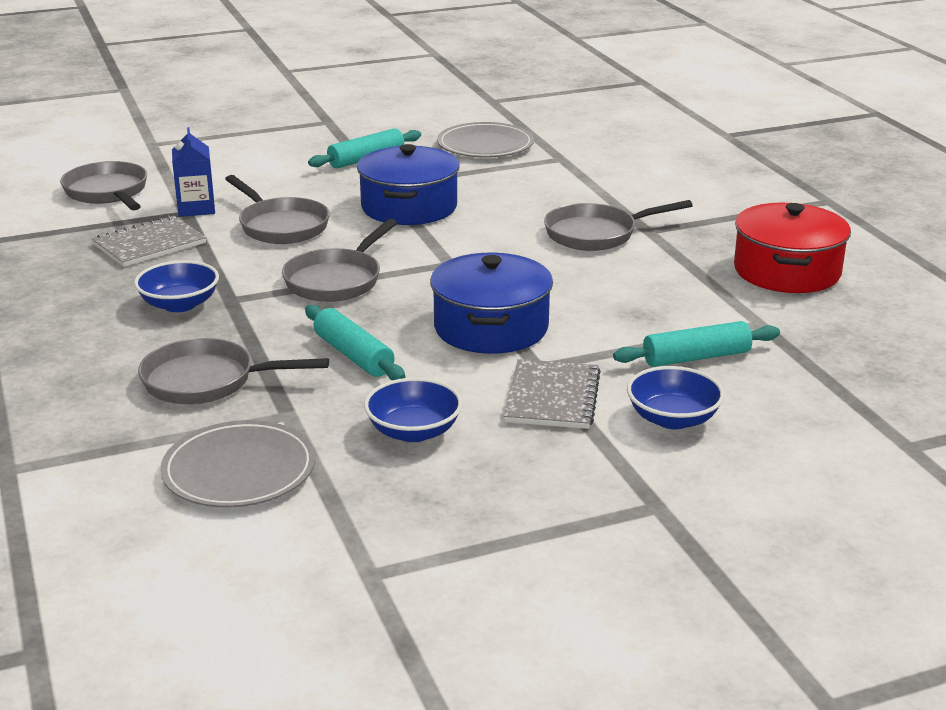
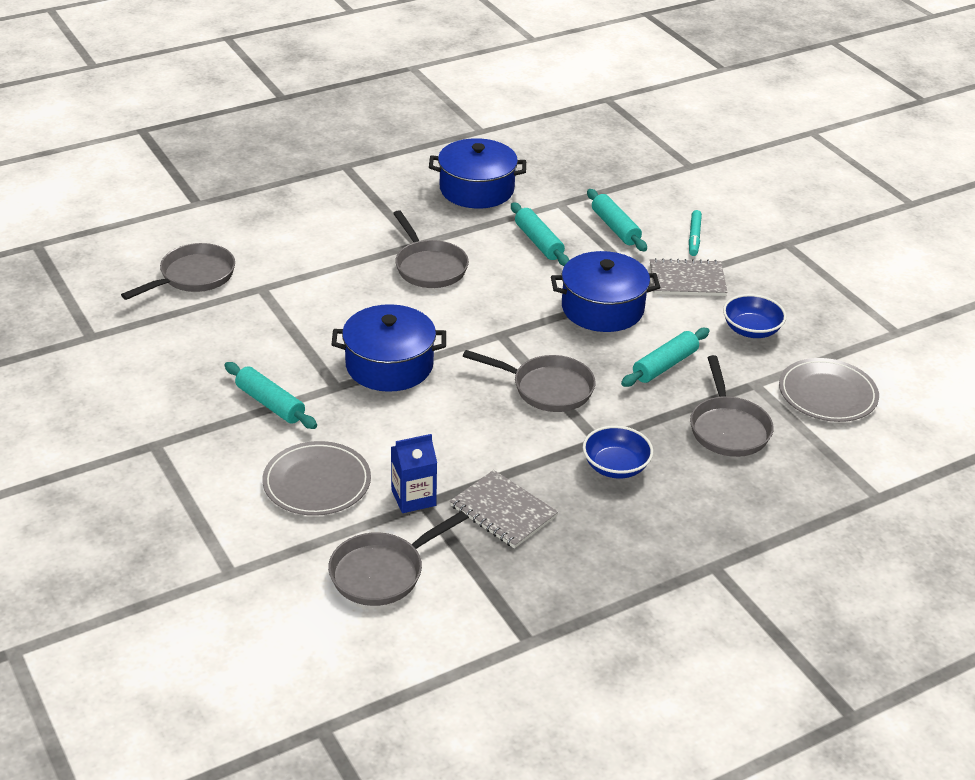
camera: 100 degrees left, 10 degrees up
(281, 226) = (445, 435): grey pan -> grey pan (193, 276)
(485, 145) = (228, 333): grey plate -> grey plate (317, 482)
(654, 300) = (538, 242): none -> turquoise rolling pin
(673, 419) = (694, 237): blue bowl -> turquoise marker
(787, 271) = (476, 189): red pot -> blue pot

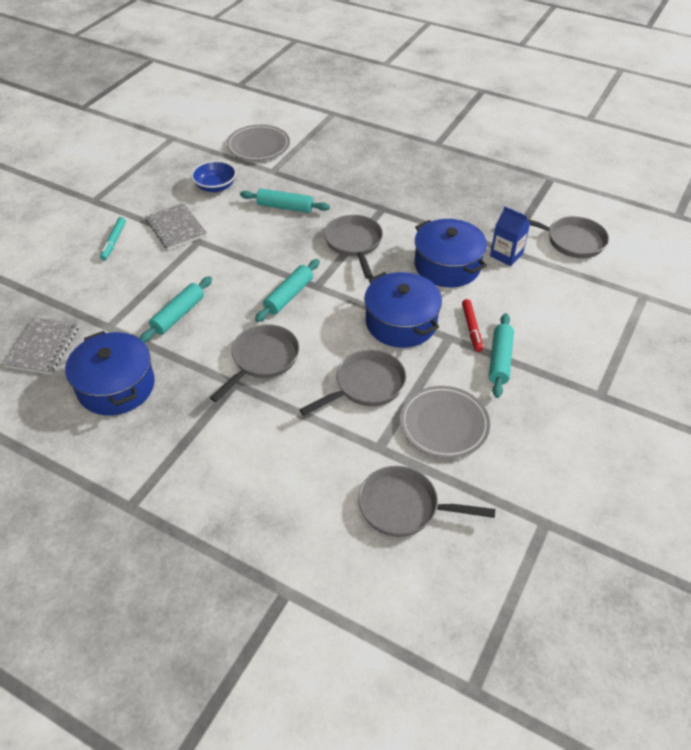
camera: 120 degrees left, 10 degrees up
(317, 482) = (540, 299): grey plate -> grey plate (444, 424)
(331, 407) = (471, 328): none -> red marker
(503, 511) = (477, 219): grey notebook -> grey notebook (43, 347)
(602, 308) = (243, 252): blue pot -> blue pot (447, 266)
(615, 228) = (127, 283): turquoise rolling pin -> turquoise rolling pin (289, 296)
(615, 467) = (398, 194): blue bowl -> none
(694, 237) = (114, 242): turquoise marker -> turquoise marker turned 120 degrees clockwise
(728, 428) = (324, 168): grey pan -> grey pan (366, 385)

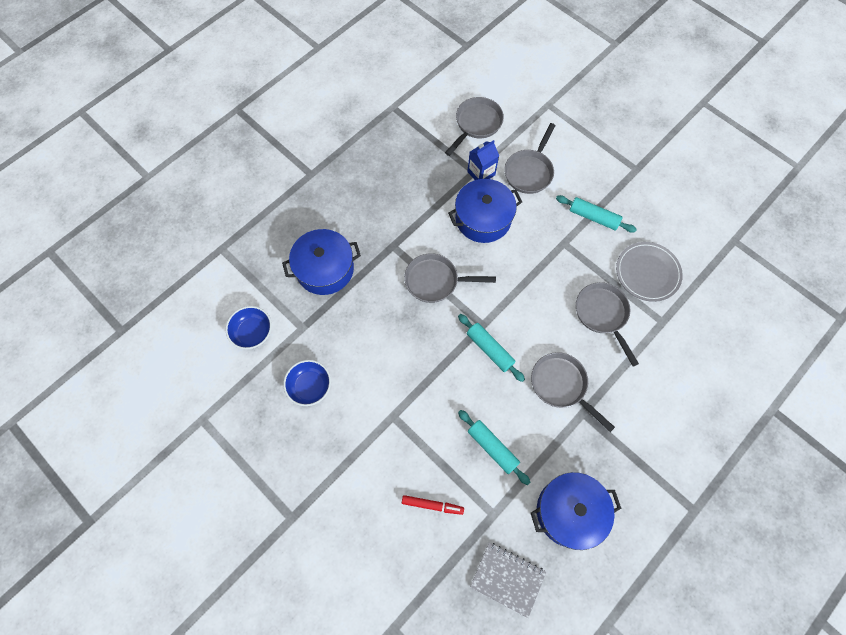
camera: 75 degrees left, 20 degrees up
(114, 242) = (370, 500): turquoise marker -> none
(176, 228) = (366, 435): grey notebook -> none
(258, 146) = (252, 332): grey plate -> blue bowl
(285, 207) = (365, 327): turquoise rolling pin -> none
(401, 323) = (541, 271): blue pot -> blue pot (325, 269)
(404, 507) = (714, 319): grey pan -> grey pan (529, 172)
(471, 328) = (557, 225): red marker -> red marker (432, 505)

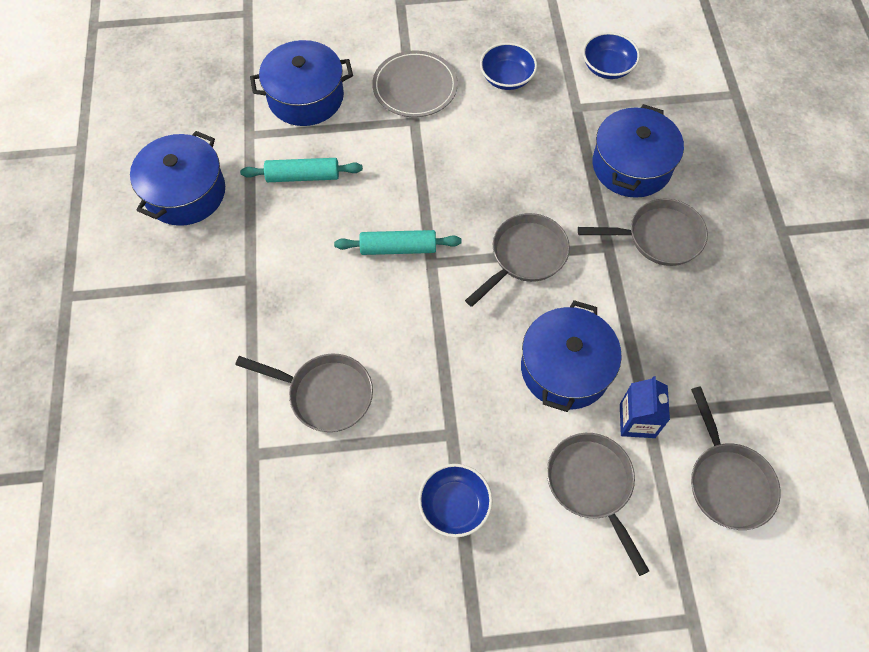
camera: 130 degrees right, 5 degrees down
(432, 505) = (305, 97): red marker -> blue pot
(507, 579) = (192, 107): grey notebook -> none
(561, 385) = (296, 283): grey pan -> grey pan (659, 237)
(593, 217) = (454, 505): turquoise rolling pin -> blue bowl
(647, 273) = (323, 498): grey plate -> grey plate (415, 87)

